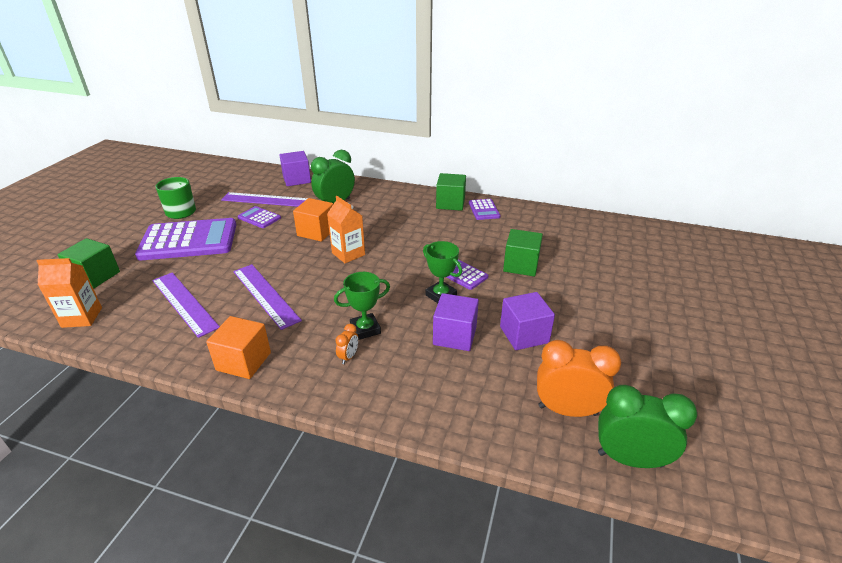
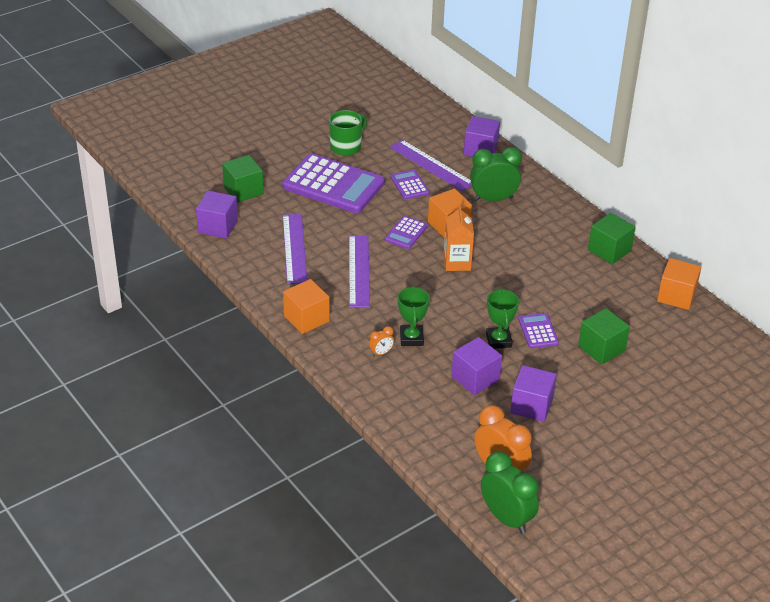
camera: 35 degrees right, 5 degrees up
(82, 317) = (218, 226): orange carton -> purple cube
(365, 329) = (411, 338): green trophy -> green trophy turned 75 degrees clockwise
(484, 210) = (636, 274): purple calculator -> purple calculator (406, 233)
(525, 212) = (676, 296): none -> orange cube

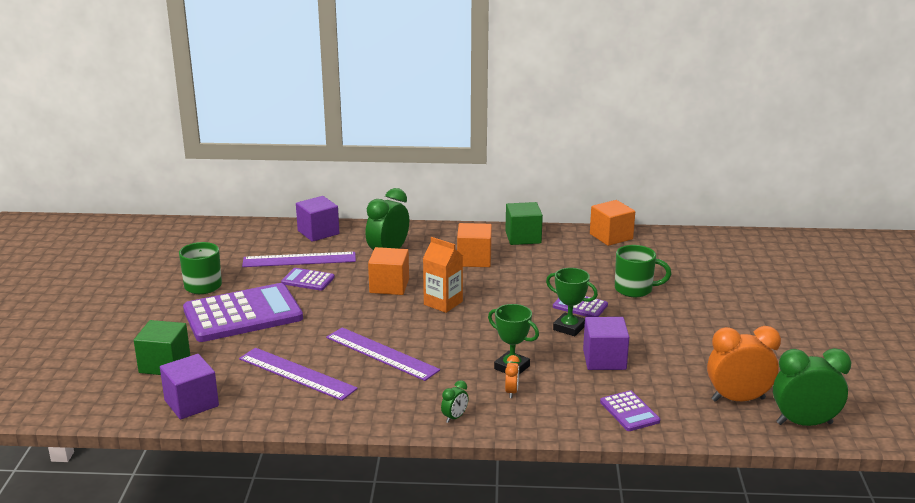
camera: 50 degrees left, 15 degrees down
(306, 318) = (408, 412): orange cube -> orange cube (474, 259)
(323, 342) = (454, 417): none -> green clock
(406, 233) = (368, 309): purple calculator -> purple calculator (629, 411)
(531, 406) = (670, 349): purple cube -> none
(601, 348) = (635, 289): green cube -> green mug

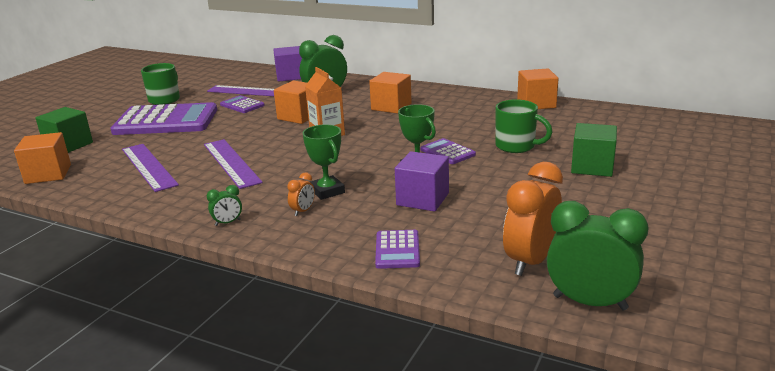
camera: 25 degrees right, 0 degrees up
(191, 403) = (48, 174): purple cube -> orange cube
(523, 237) = (452, 96): green cube -> green cube (592, 167)
(738, 399) = (530, 261): orange clock -> orange clock turned 75 degrees counterclockwise

